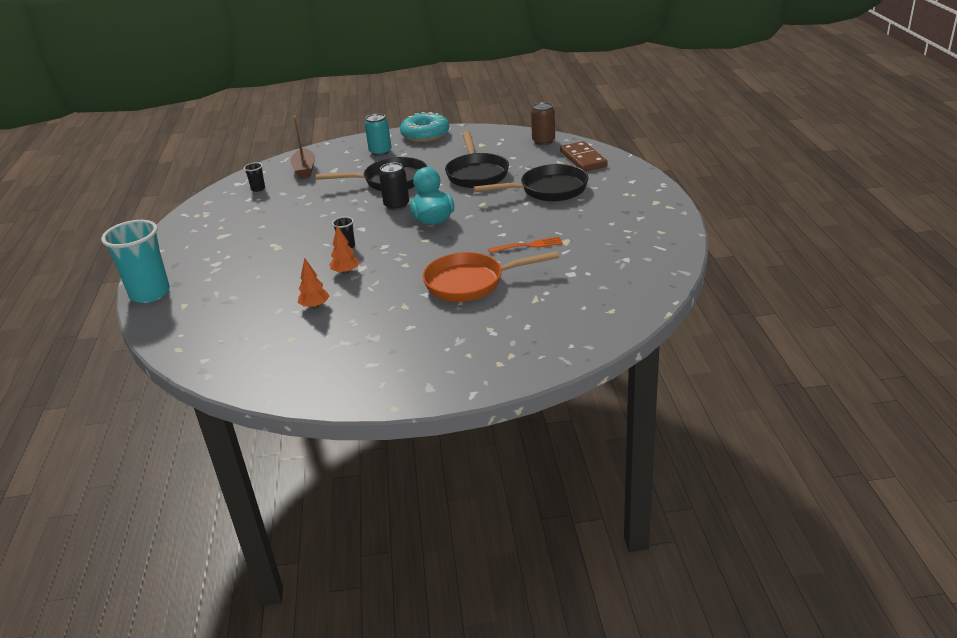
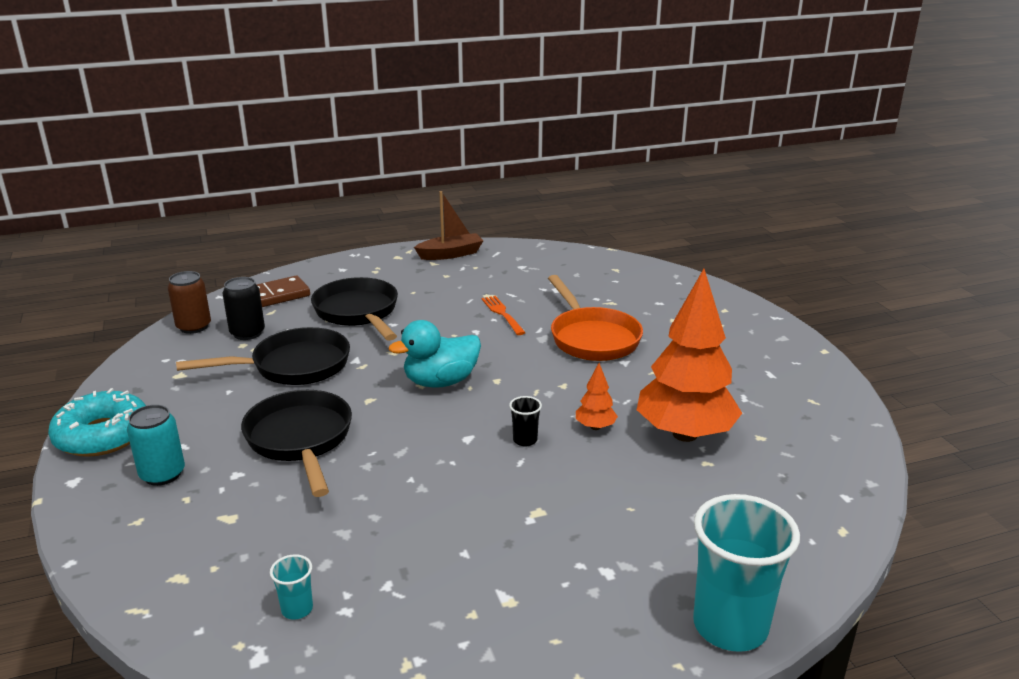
camera: 105 degrees left, 5 degrees down
(258, 189) = (297, 609): black cup -> turquoise cup
(305, 169) = (214, 560): brown boat -> brown boat (450, 254)
(315, 306) = (685, 434): orange tree -> orange tree, size x2.39
(396, 205) = (392, 419): black can -> black can (247, 333)

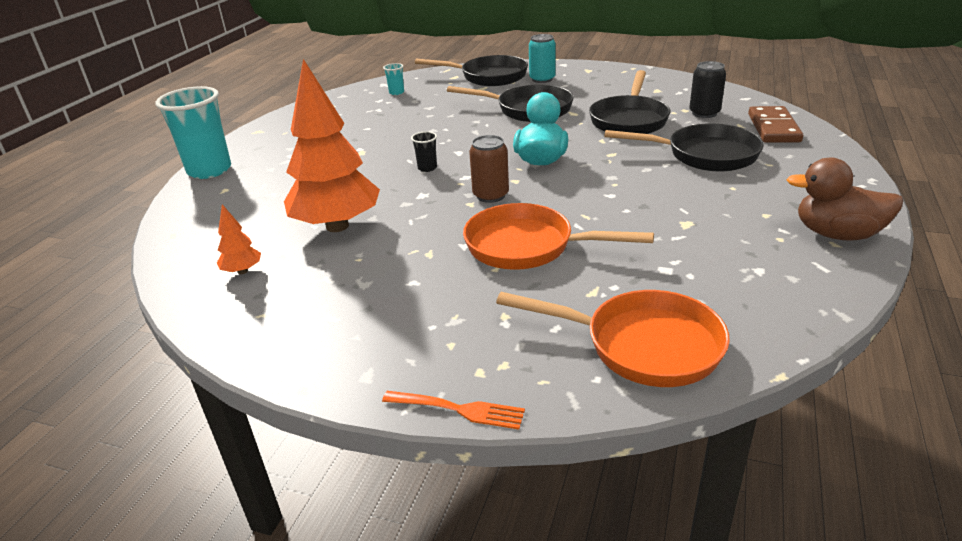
camera: 130 degrees right, 5 degrees up
(103, 435) = (602, 70): turquoise donut -> none
(166, 535) = (488, 77): none -> black pan
(194, 327) = (734, 99): brown can -> brown can (490, 195)
(450, 254) = (837, 234): brown boat -> brown duck
(503, 314) = (632, 217): orange fork -> orange fork (457, 409)
(595, 427) = (401, 196): orange tree -> orange tree (242, 271)
(637, 279) = (642, 345): none -> orange pan

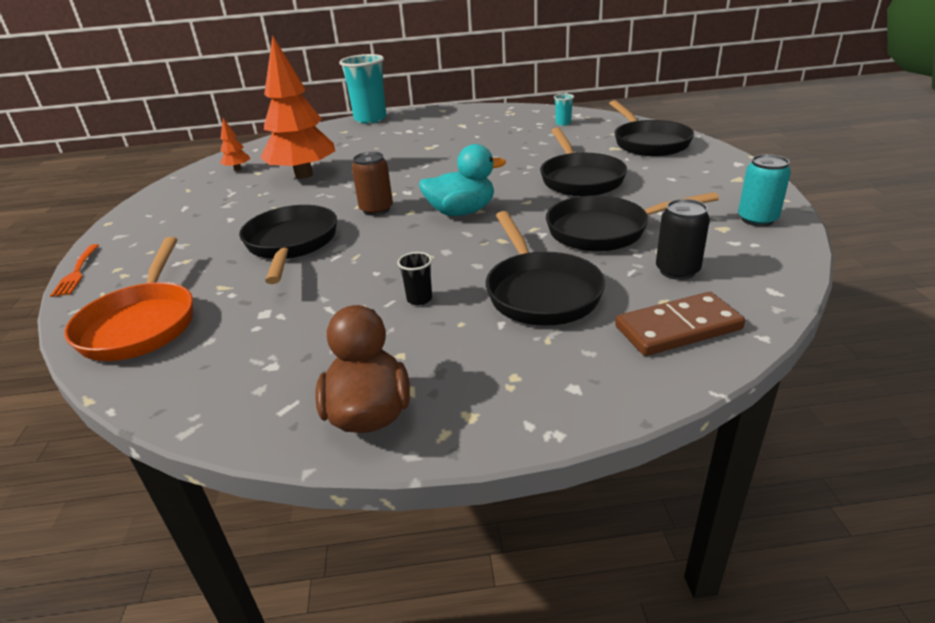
camera: 65 degrees right, 0 degrees up
(427, 168) = (414, 175): black cup -> black cup (419, 299)
(527, 246) = (291, 244): orange pan -> black pan
(542, 79) = (674, 165): turquoise can -> turquoise can (757, 219)

